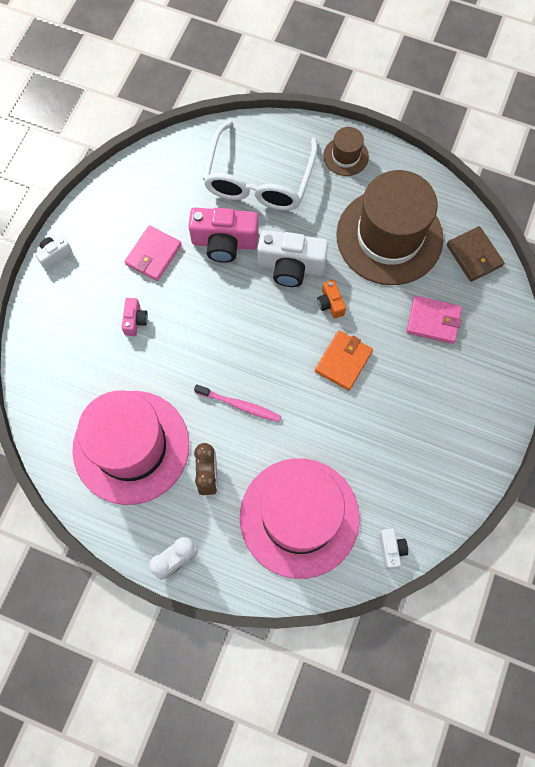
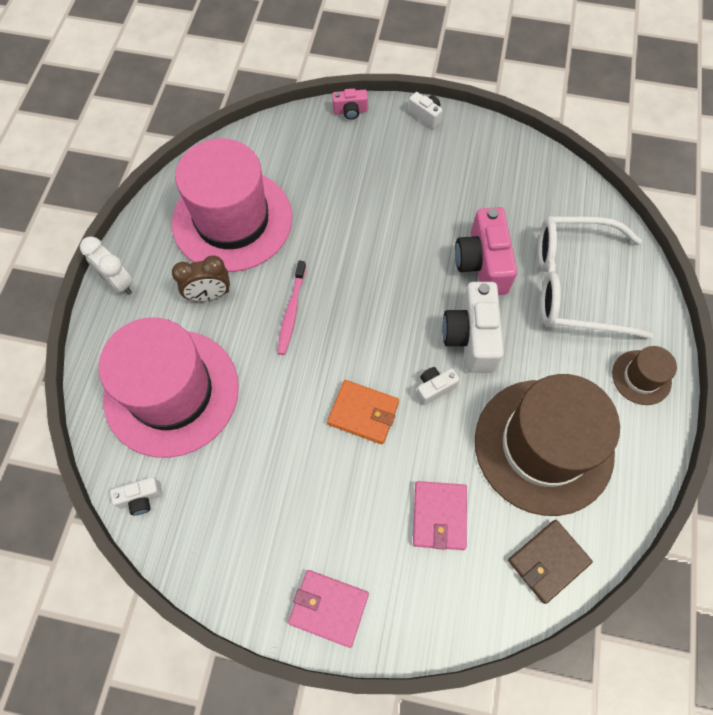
camera: 80 degrees right, 5 degrees down
(135, 320) = (369, 197): pink camera -> pink camera (350, 111)
(153, 255) = (449, 199): pink wallet -> pink wallet (328, 608)
(330, 303) = (434, 388): orange camera -> white camera

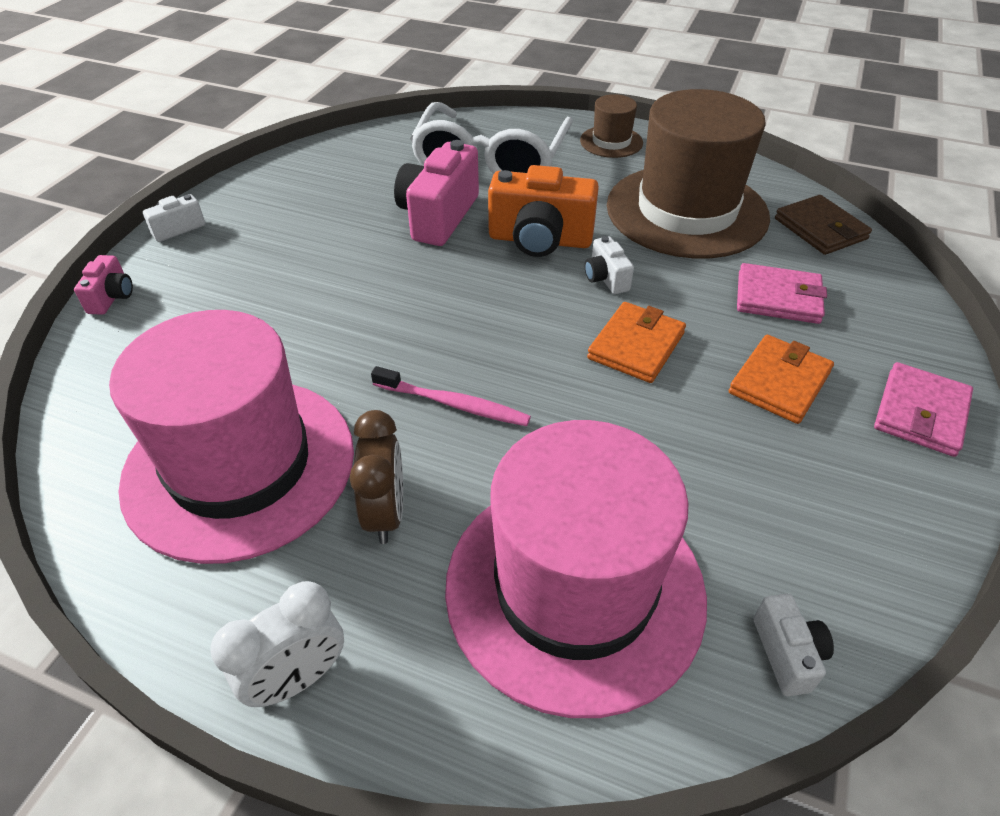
camera: 80 degrees left, 20 degrees down
(343, 509) = (779, 382): none -> orange wallet
(471, 337) = (540, 240): white camera -> orange camera
(482, 264) = (438, 217): pink camera -> pink camera turned 105 degrees clockwise

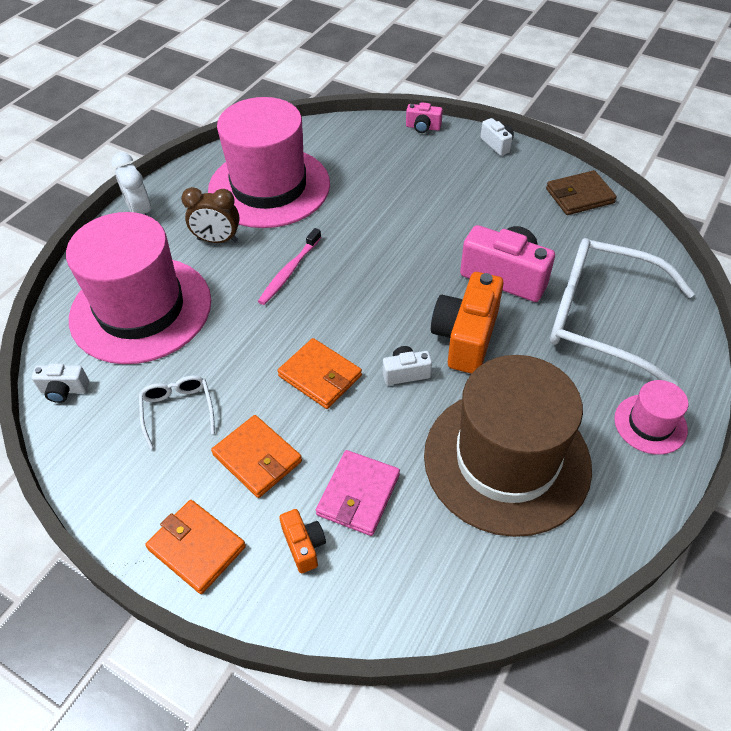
camera: 100 degrees right, 5 degrees up
(611, 142) = (650, 424): brown hat -> pink hat
(751, 479) = (178, 410): none -> white glasses
(820, 229) = (466, 579): brown wallet -> brown wallet (579, 196)
(858, 329) = (304, 545): none -> orange camera
(921, 413) = (196, 548): pink wallet -> orange wallet

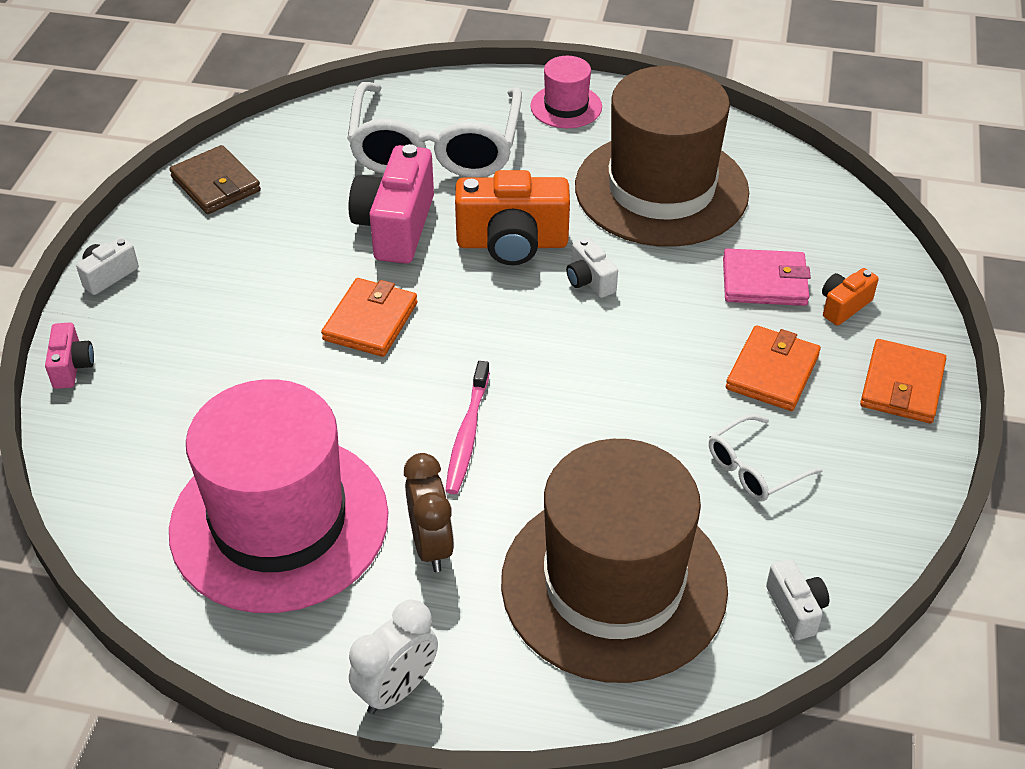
camera: 110 degrees left, 5 degrees down
(141, 309) = (613, 584): pink hat -> brown hat
(289, 272) = (467, 435): pink toothbrush -> pink toothbrush turned 90 degrees clockwise
(320, 376) = (631, 352): orange wallet -> orange wallet (370, 321)

